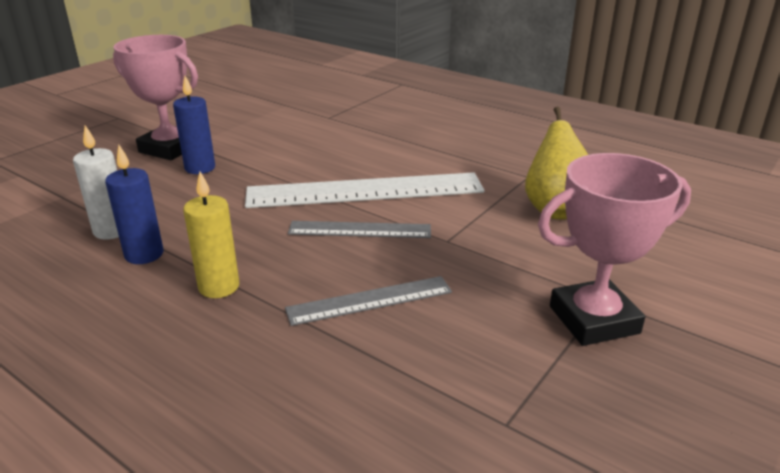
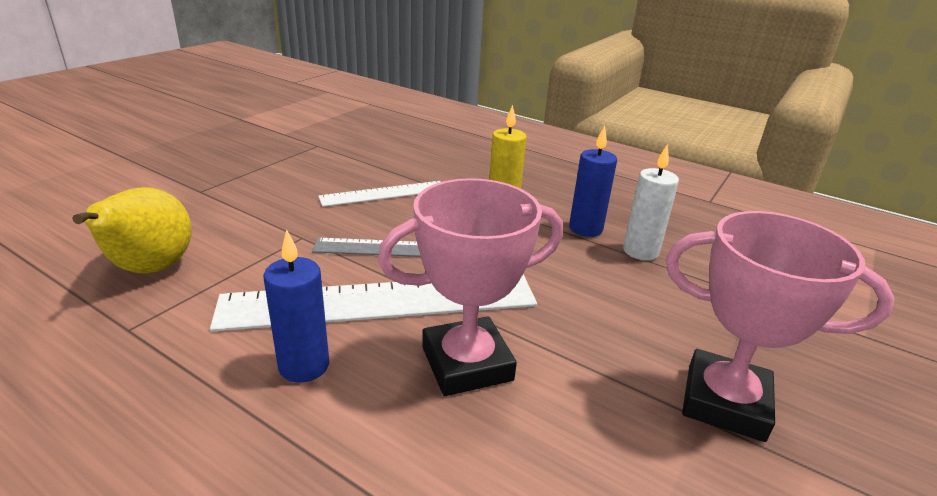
camera: 175 degrees right, 0 degrees up
(200, 168) = (630, 348): blue candle -> blue candle (304, 366)
(370, 300) = (384, 193): grey ruler -> white ruler
(594, 320) = (222, 180): pink trophy -> pink trophy (466, 363)

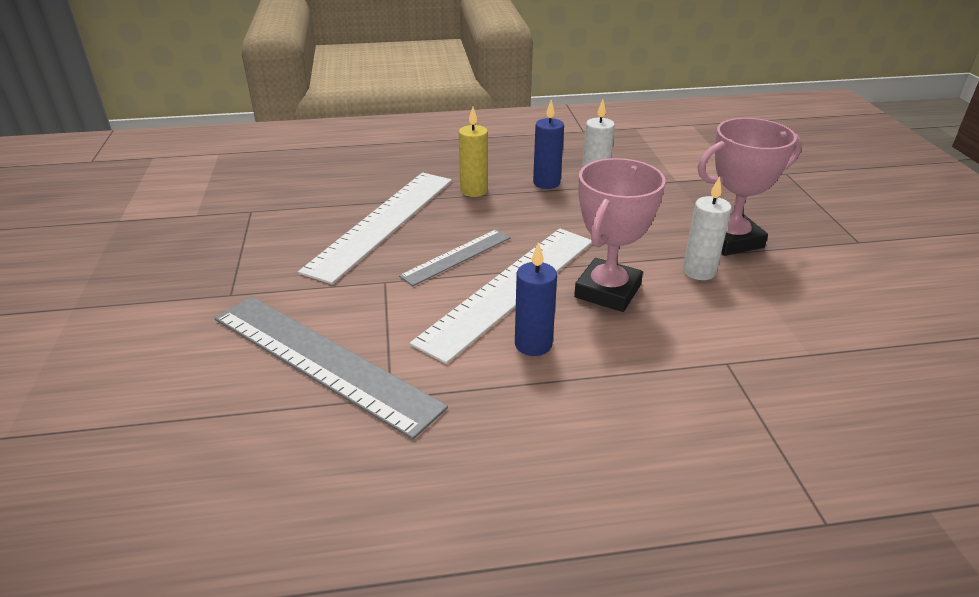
camera: 40 degrees left, 5 degrees up
(150, 269) = (322, 361): yellow pear -> grey ruler
(384, 193) = (382, 223): white ruler -> white ruler, size x1.84
(615, 412) = (699, 271): none -> white candle

